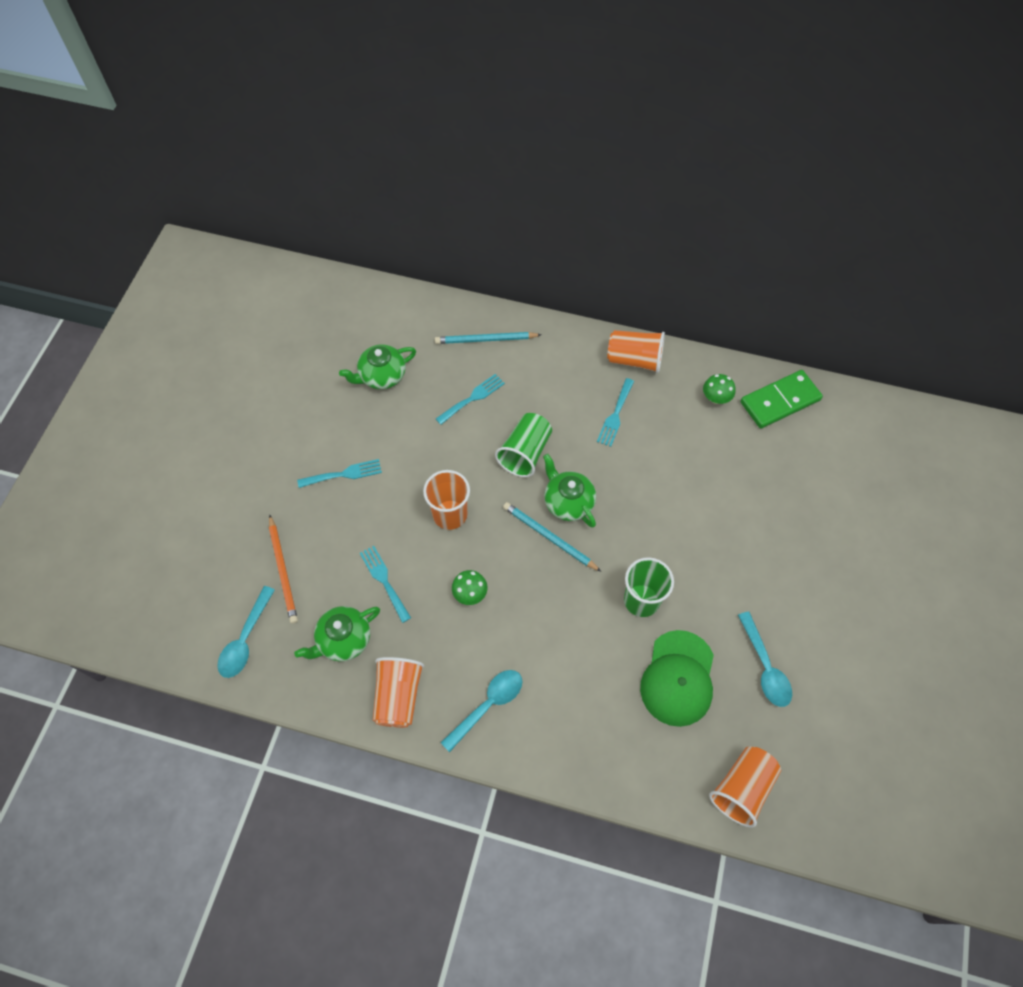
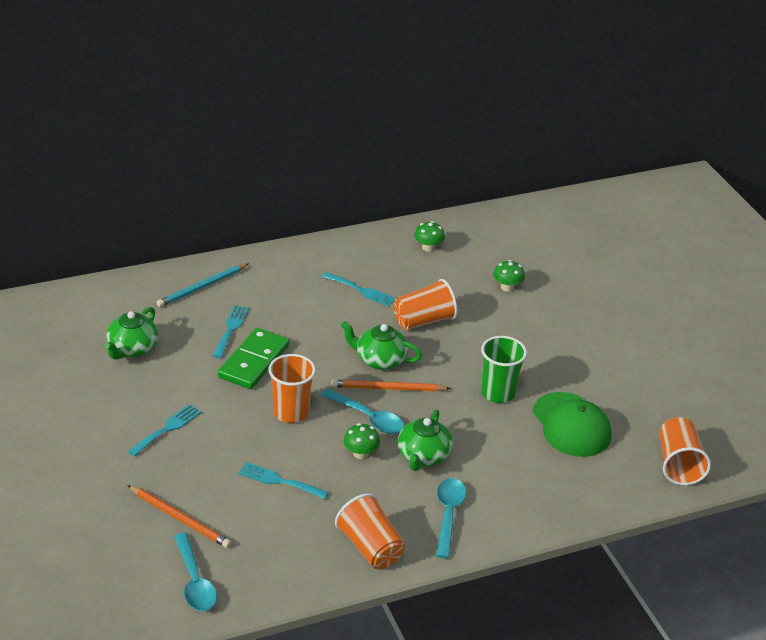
camera: 40 degrees left, 25 degrees down
(343, 640) = (284, 536): green teapot -> green teapot (423, 456)
(525, 453) = (313, 345): green cup -> none
(549, 537) = (387, 388): turquoise pencil -> orange pencil
(615, 415) = (361, 290): turquoise fork -> turquoise fork turned 45 degrees counterclockwise
(634, 360) = (341, 250): orange cup -> orange cup (424, 321)
(752, 484) = (507, 287): none -> green mushroom
(765, 666) = (623, 388): turquoise spoon -> turquoise spoon (368, 418)
(780, 401) = (477, 230): green domino -> green domino (254, 361)

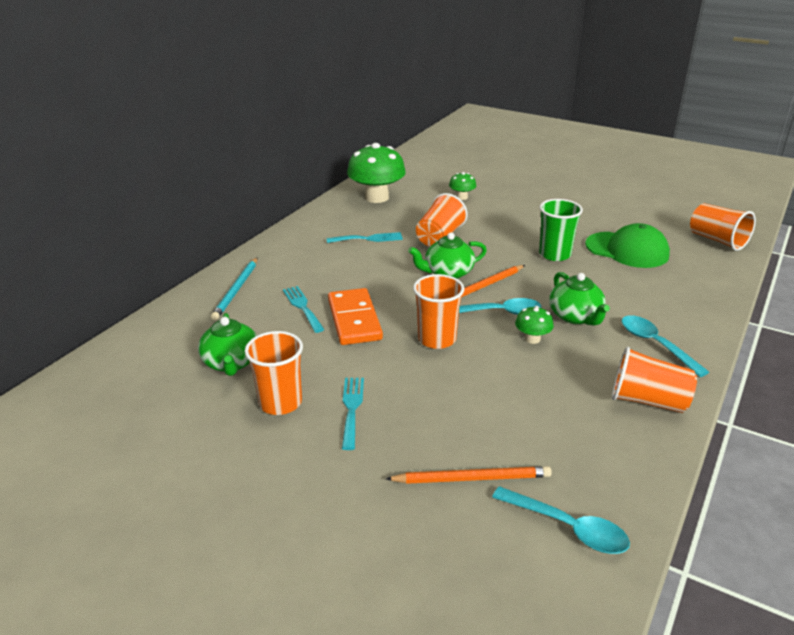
camera: 35 degrees left, 5 degrees down
(129, 397) = (280, 402): none -> orange cup
(254, 361) = (354, 319): green domino -> orange domino
(279, 481) = (505, 394): turquoise fork -> none
(428, 248) = (377, 197): green mushroom -> green mushroom, size x2.12

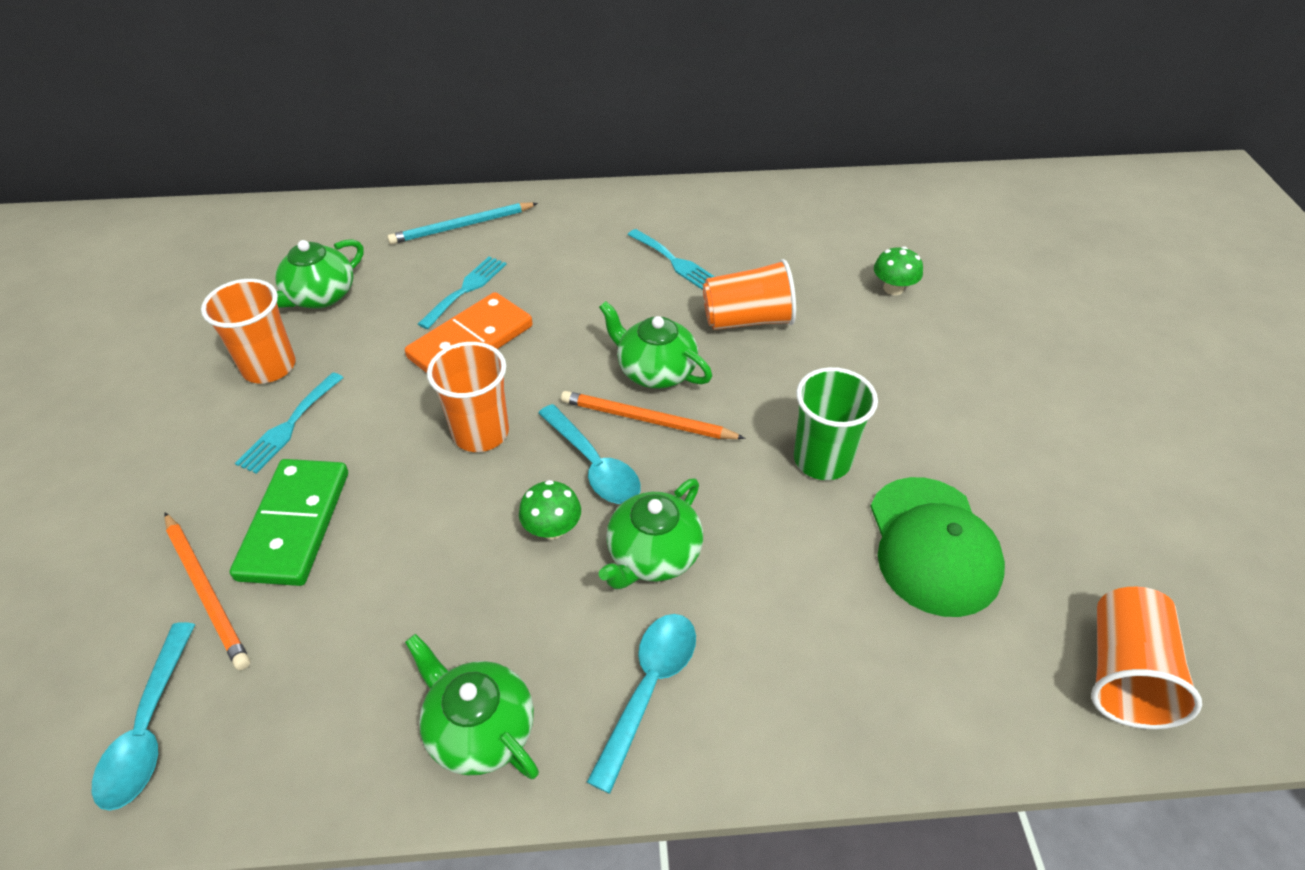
camera: 55 degrees right, 15 degrees up
(352, 408) = (289, 426): turquoise fork -> turquoise fork turned 150 degrees clockwise
(377, 197) = (795, 216): green mushroom -> none
(446, 427) = (295, 524): none -> green domino
(648, 401) = (480, 729): orange cup -> green teapot

